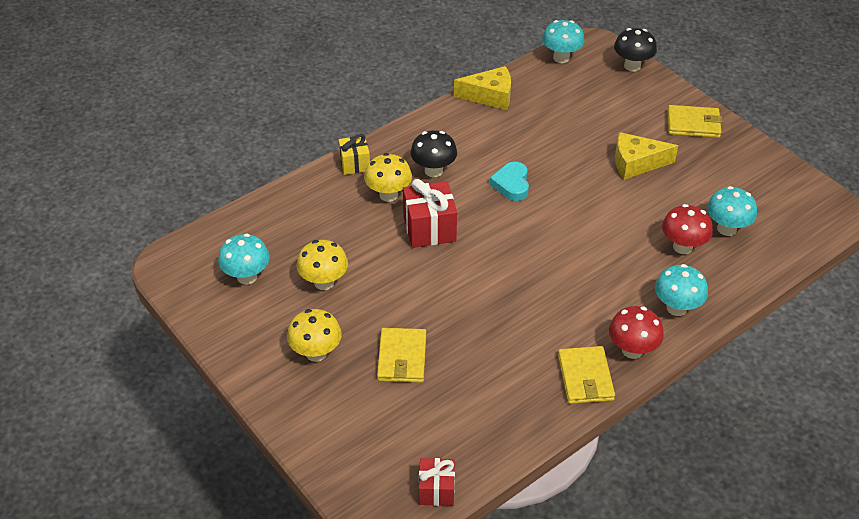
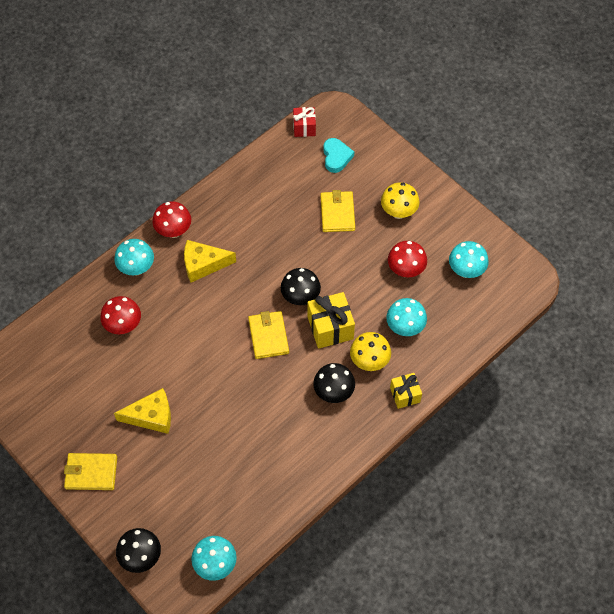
camera: 175 degrees right, 15 degrees up
(324, 282) = (405, 270): yellow mushroom -> red mushroom
(429, 229) = (330, 328): red gift -> yellow gift
(463, 262) = (300, 297): none -> black mushroom
(490, 96) = (288, 497): yellow cheese -> yellow cheese (203, 264)
(511, 184) = (264, 382): turquoise heart -> turquoise heart (336, 157)
(585, 377) = (208, 208): yellow wallet -> yellow wallet (268, 336)
(726, 229) = (84, 347): turquoise mushroom -> turquoise mushroom (405, 327)

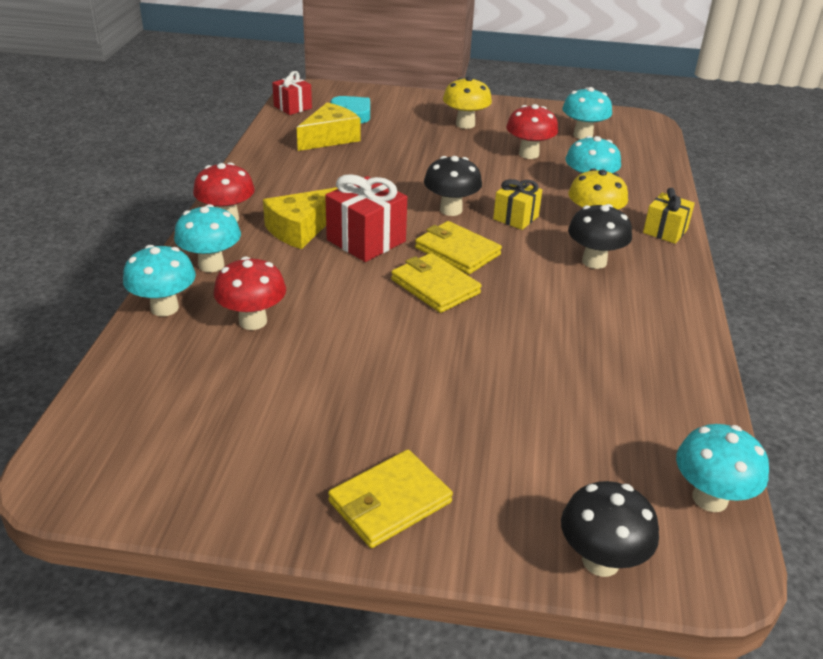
camera: 40 degrees left, 25 degrees down
(92, 289) = (164, 308): none -> turquoise mushroom
(151, 416) = (404, 389): yellow cheese -> yellow cheese (330, 138)
(229, 296) = (366, 241): none -> red gift
(330, 328) = (515, 218): yellow gift -> yellow gift, size x0.63
(337, 213) = (405, 144): yellow wallet -> yellow wallet (435, 286)

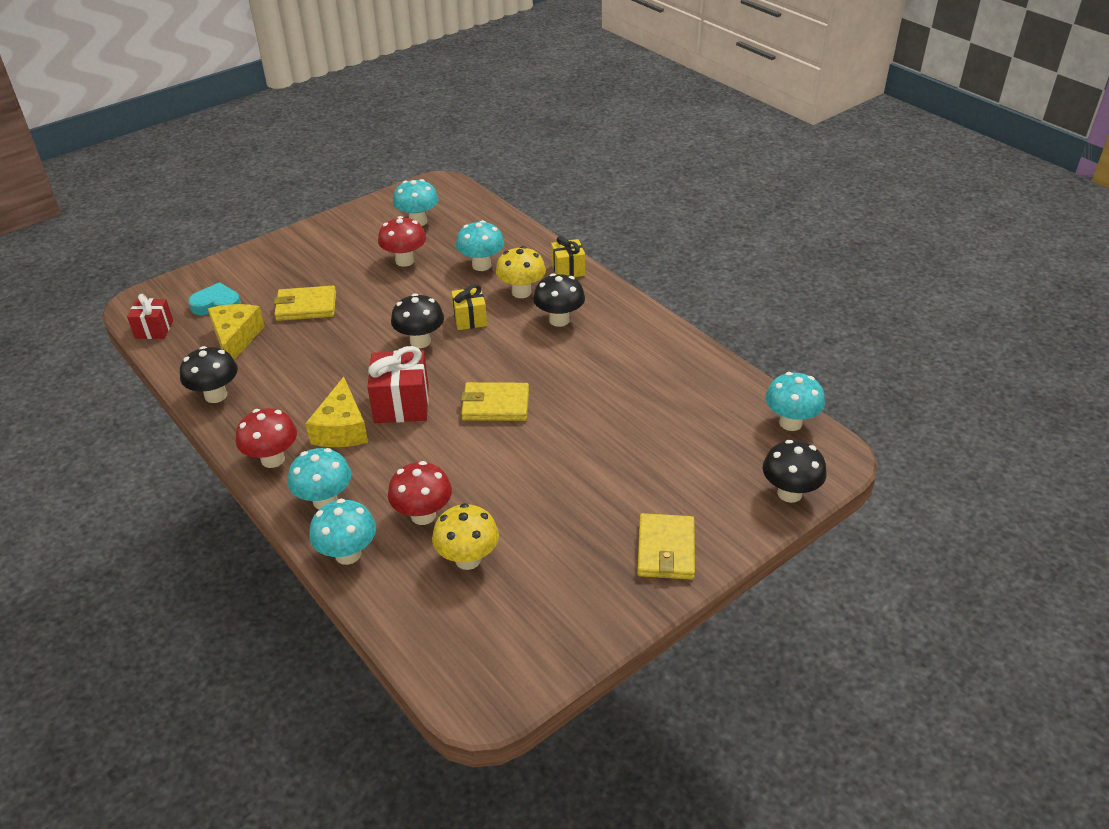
camera: 45 degrees left, 5 degrees up
(261, 162) = (216, 395): none -> black mushroom
(457, 251) = (471, 370): yellow wallet -> yellow wallet (306, 306)
(465, 124) = (322, 262): yellow mushroom -> yellow mushroom (468, 559)

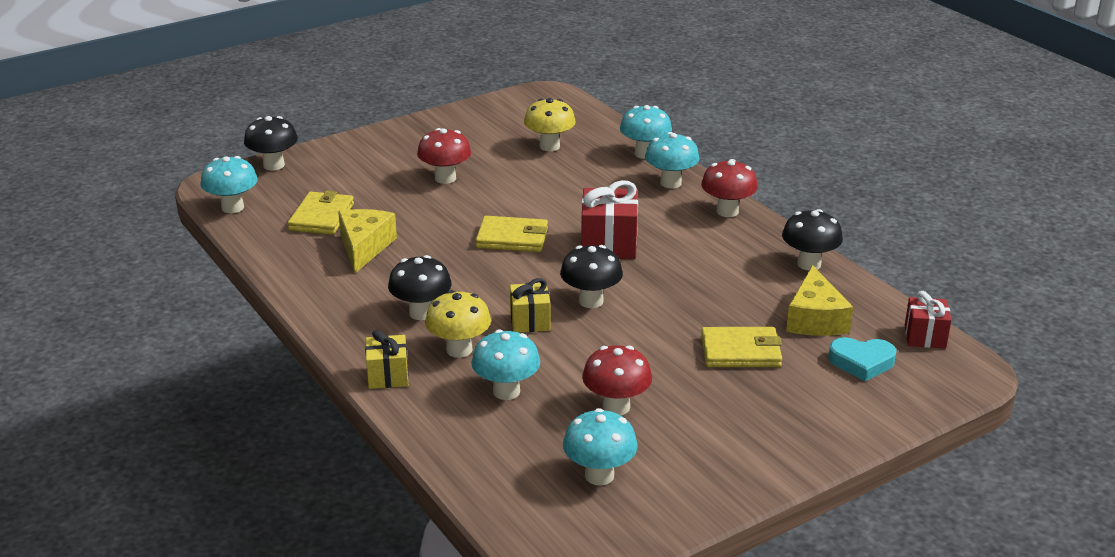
camera: 175 degrees left, 10 degrees down
(341, 428) = (667, 229): yellow cheese -> yellow cheese (364, 247)
(423, 515) = (585, 170): red mushroom -> red mushroom (445, 178)
(666, 550) = (394, 143): yellow wallet -> yellow wallet (321, 217)

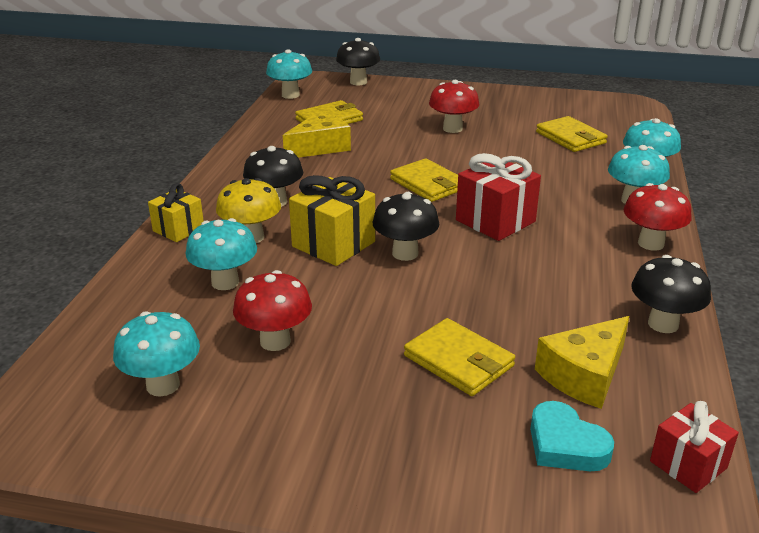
camera: 45 degrees right, 0 degrees up
(530, 321) = (333, 244): yellow gift -> yellow gift, size x1.59
(549, 146) = (570, 138): yellow mushroom -> yellow wallet

